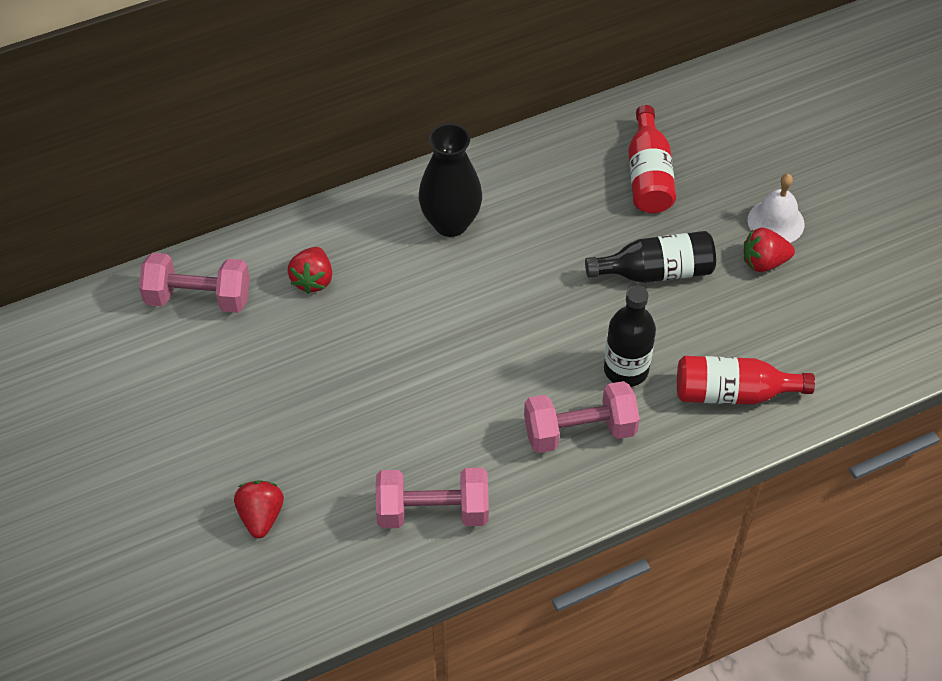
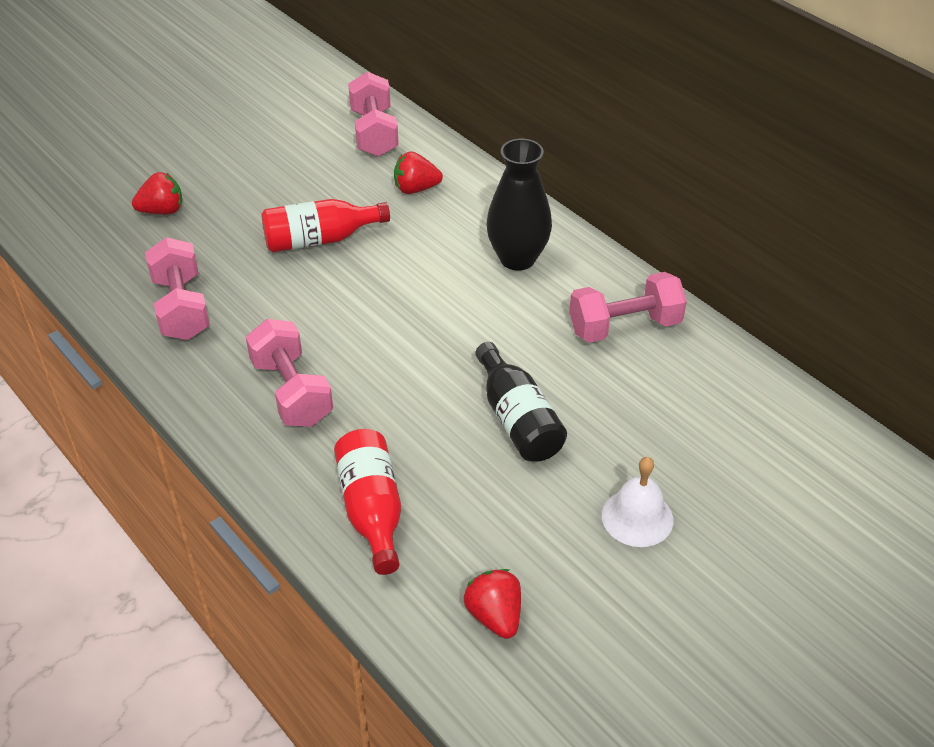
camera: 75 degrees right, 10 degrees down
(565, 171) = (624, 326): none -> pink dumbbell
(626, 369) = (378, 415): black bottle -> none
(648, 175) = (651, 393): red bottle -> red bottle (320, 240)
(764, 262) = (570, 514): red strawberry -> red strawberry (494, 616)

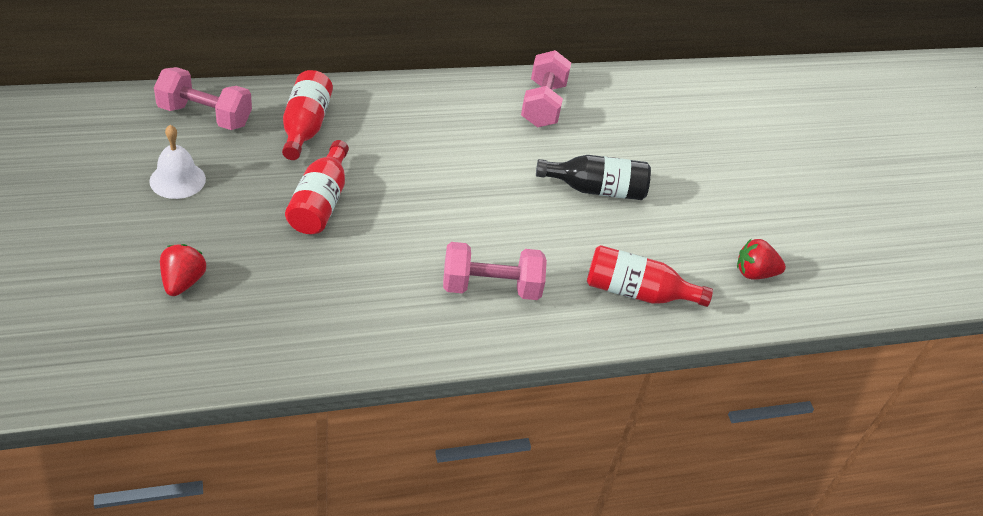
camera: 70 degrees left, 0 degrees up
(181, 308) = (337, 316): pink dumbbell -> none
(416, 189) = (305, 127): red strawberry -> red bottle
(517, 258) = (435, 116): black vase -> none
(637, 517) = (709, 180): white bell -> white bell (177, 180)

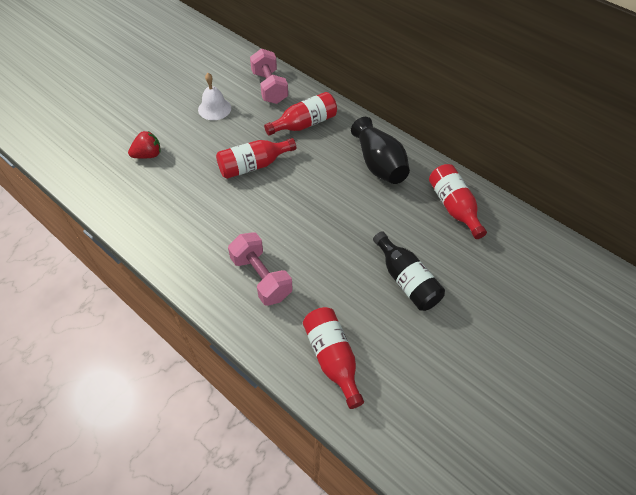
camera: 60 degrees right, 10 degrees up
(432, 114) = (378, 164): none -> black vase
(543, 105) = (453, 207): pink dumbbell -> red bottle
(754, 273) = (427, 425): red strawberry -> none

